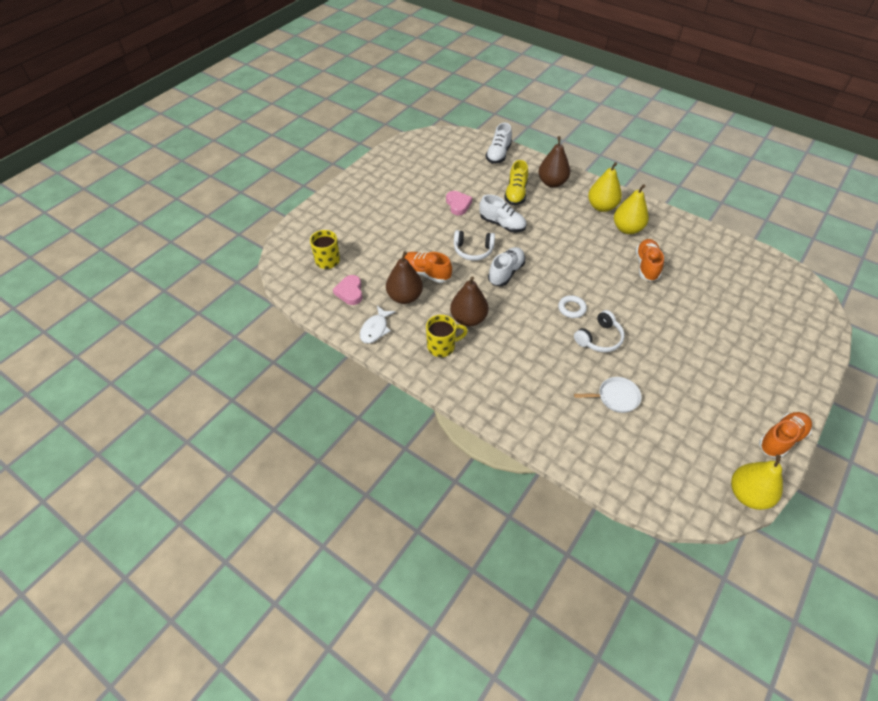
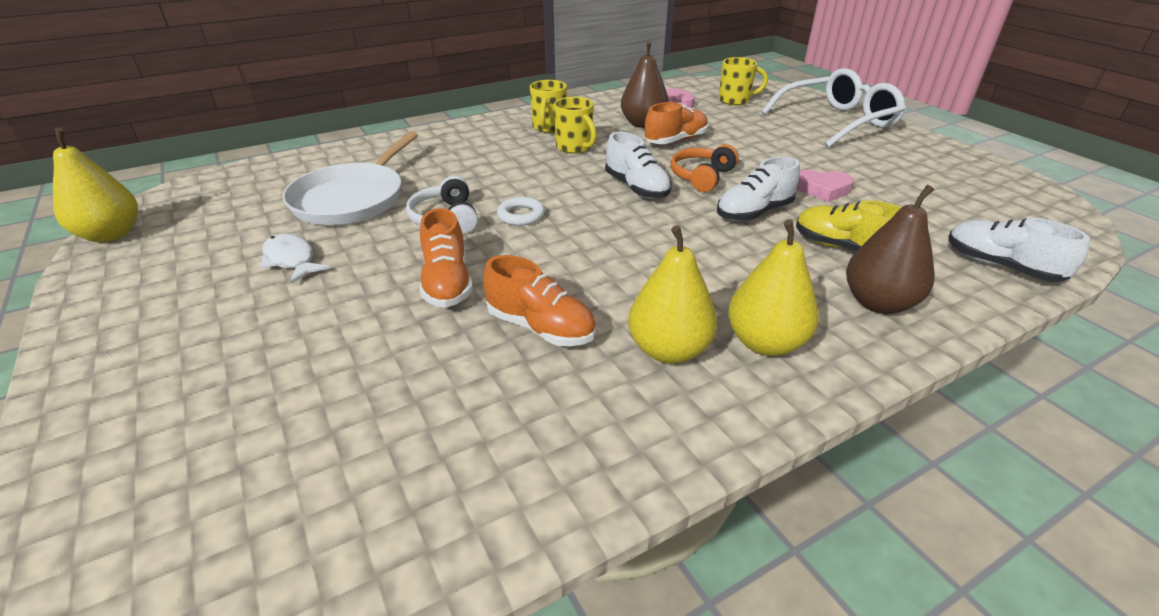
camera: 115 degrees right, 15 degrees down
(347, 208) = (837, 121): none -> white glasses
(375, 329) = (607, 105): white fish -> white fish (291, 260)
(468, 319) = (575, 147): brown pear -> yellow mug
(473, 250) = (701, 177): white headphones -> orange headphones
(616, 397) = (352, 199): white pan -> white pan, size x1.85
(781, 439) = (90, 300): orange shoe -> orange shoe (447, 283)

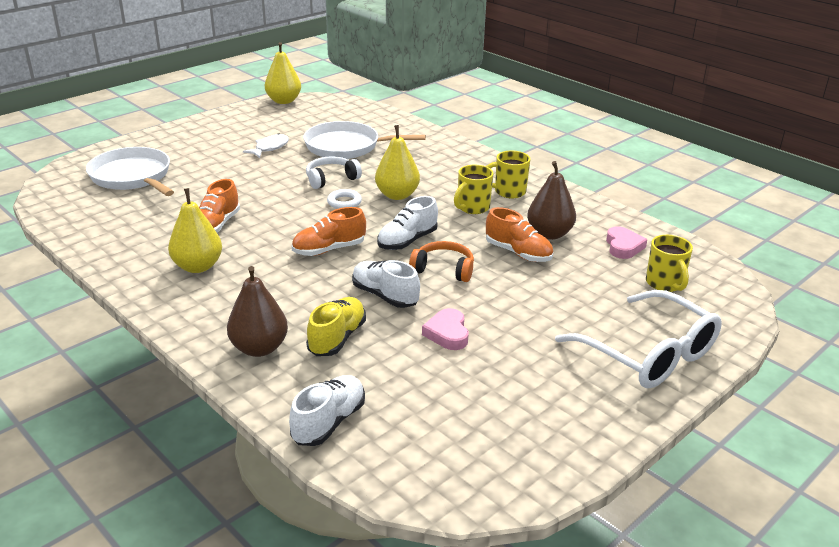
camera: 75 degrees right, 5 degrees down
(261, 437) = (132, 176): none -> white pan
(447, 283) = (255, 193): orange shoe -> orange shoe (329, 249)
(765, 343) = (207, 299): yellow pear -> yellow pear (397, 195)

